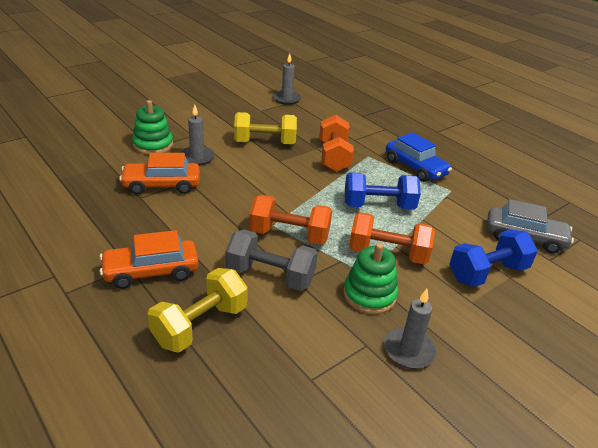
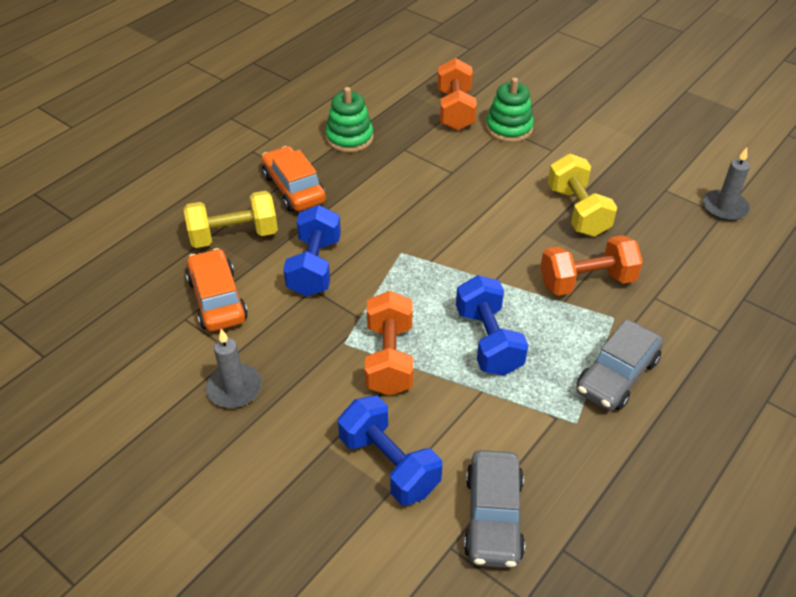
camera: 80 degrees right, 10 degrees up
(162, 185) = (433, 156): orange car -> orange car (217, 299)
(197, 157) = (504, 166): grey candle -> none
(200, 325) = (234, 236): yellow dumbbell -> yellow dumbbell turned 45 degrees counterclockwise
(270, 276) = (314, 267): grey dumbbell -> blue dumbbell
(289, 235) = (388, 269): orange dumbbell -> orange dumbbell (455, 110)
(369, 295) = (309, 348): green stacking toy -> green stacking toy (349, 138)
(415, 167) = (617, 375): blue car -> grey car

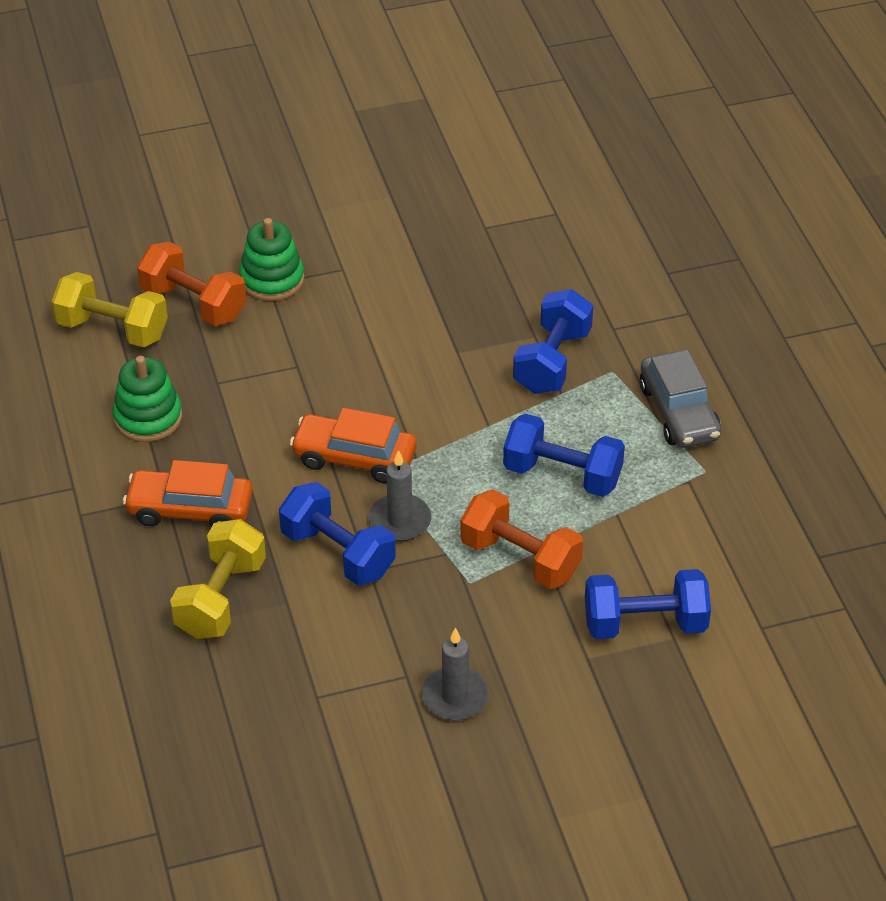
camera: 55 degrees left, 0 degrees up
(217, 299) = (312, 657): orange car -> orange car (354, 458)
(493, 517) = (755, 582): grey car -> none
(577, 211) = (453, 308): yellow dumbbell -> yellow dumbbell (112, 329)
(586, 282) = (552, 361): orange dumbbell -> blue dumbbell
(724, 207) = (549, 205): grey candle -> grey candle (400, 521)

